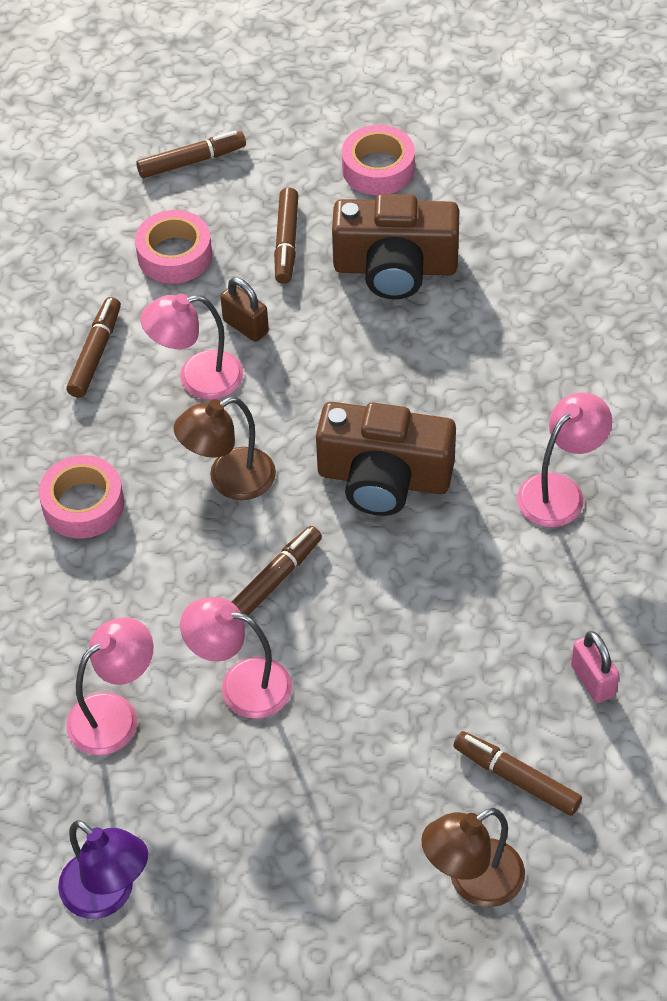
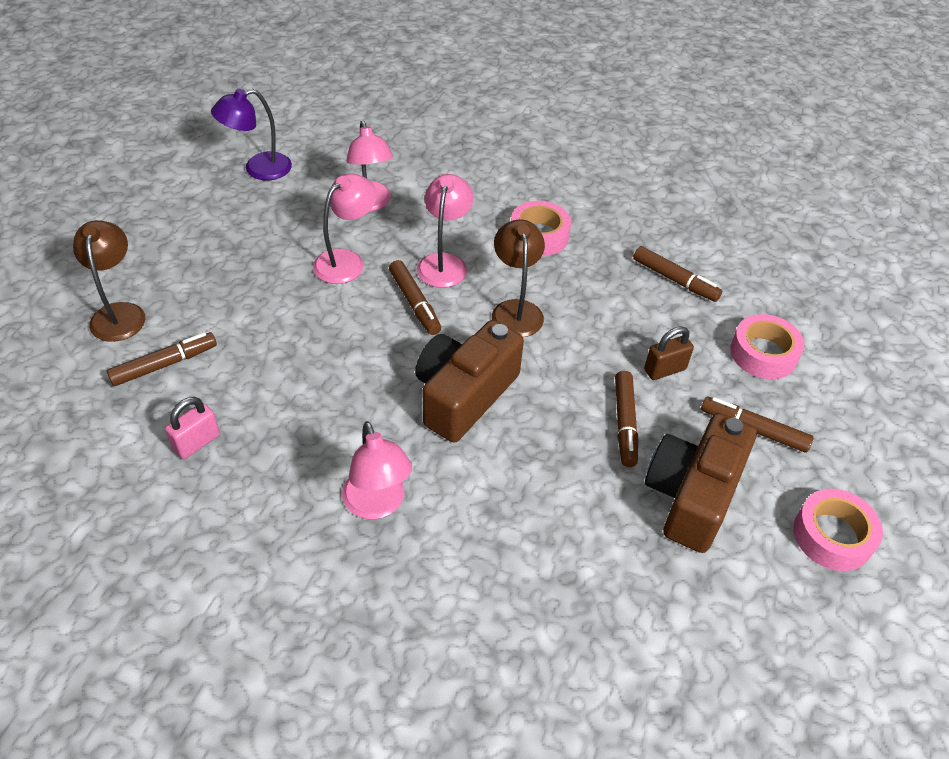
camera: 110 degrees right, 5 degrees down
(192, 161) = (878, 401): brown marker -> brown marker (625, 423)
(197, 378) = (623, 324): pink lamp -> pink lamp (444, 263)
(592, 680) = (197, 442): pink padlock -> pink padlock turned 45 degrees counterclockwise

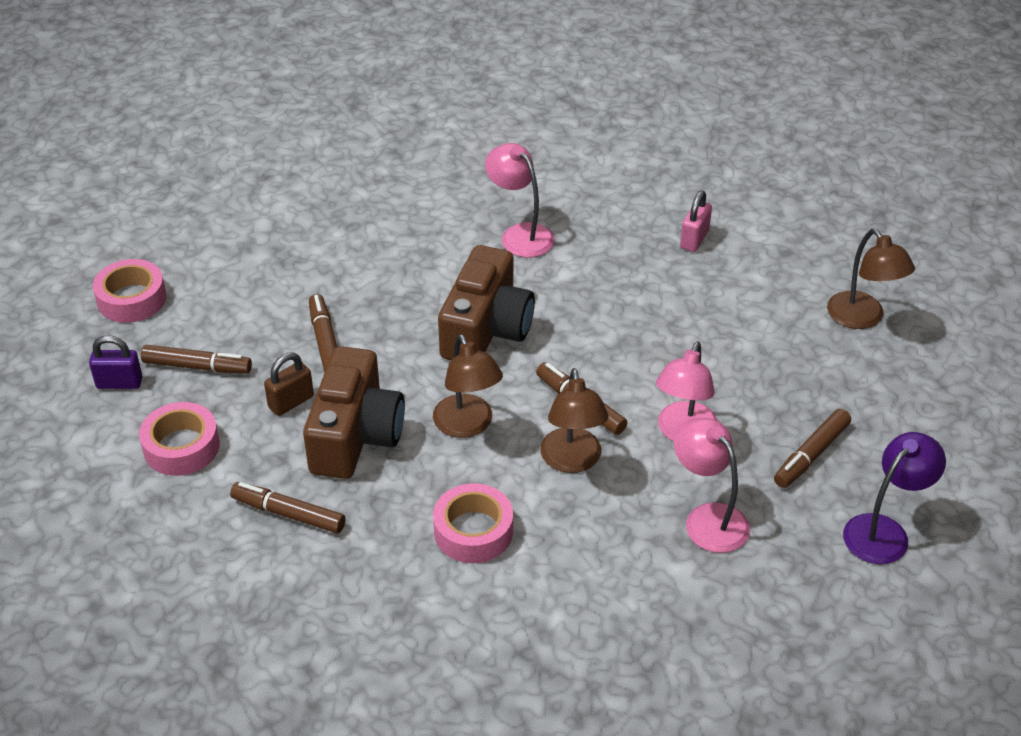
camera: 165 degrees right, 5 degrees down
(164, 364) = (776, 287): brown marker -> brown marker (811, 455)
(444, 263) = (572, 461): pink lamp -> brown lamp
(692, 495) = (256, 300): brown camera -> brown camera (355, 435)
(829, 431) = (119, 383): none -> purple padlock

